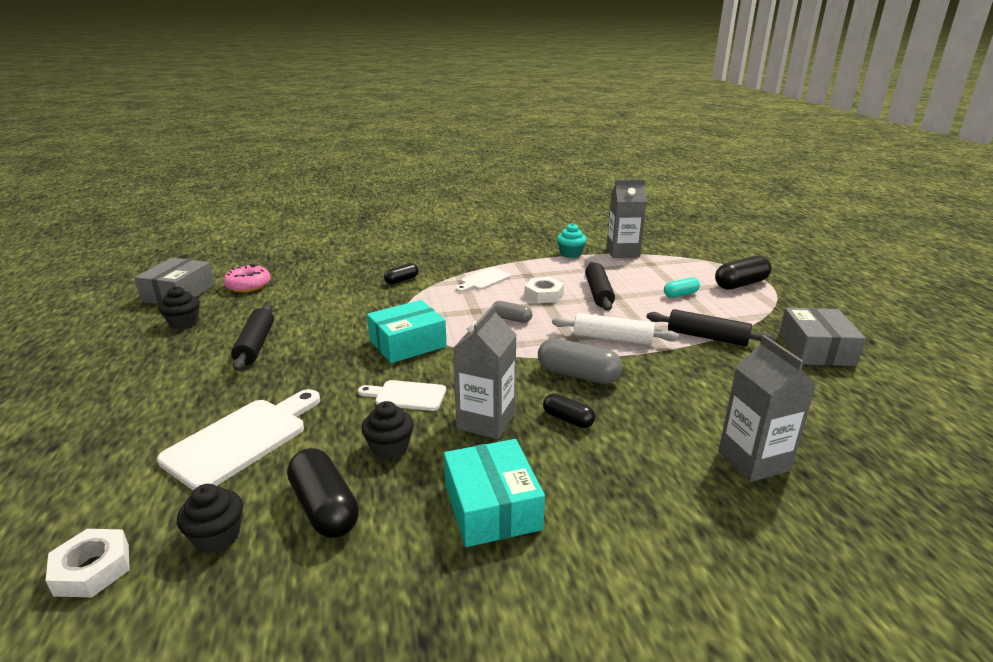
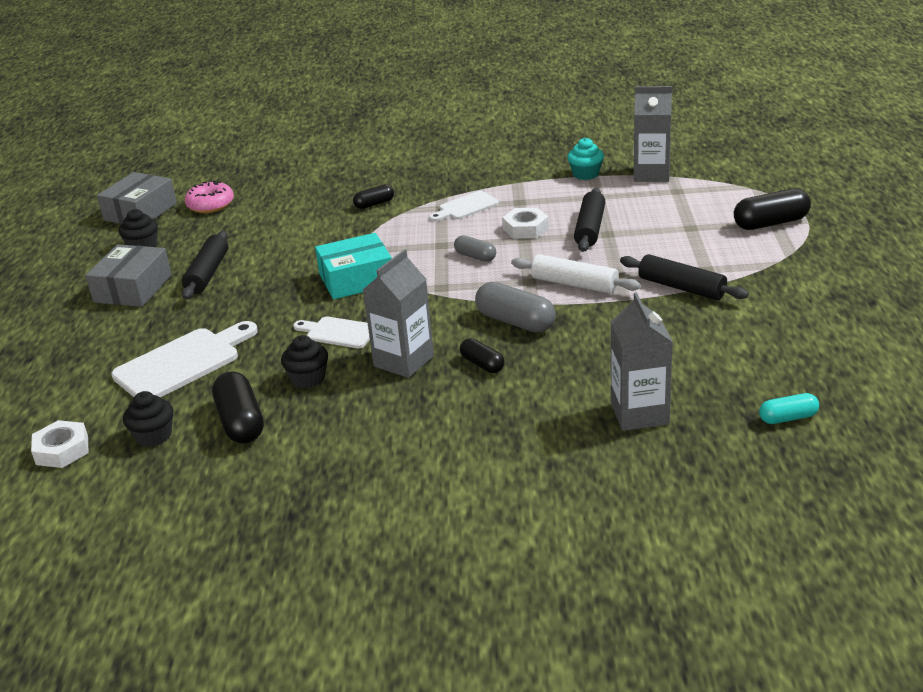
camera: 15 degrees right, 5 degrees up
(492, 506) = (379, 432): turquoise box -> none
(680, 294) = (686, 234): turquoise capsule -> turquoise capsule (788, 418)
(816, 349) = (796, 308): grey box -> grey box (133, 288)

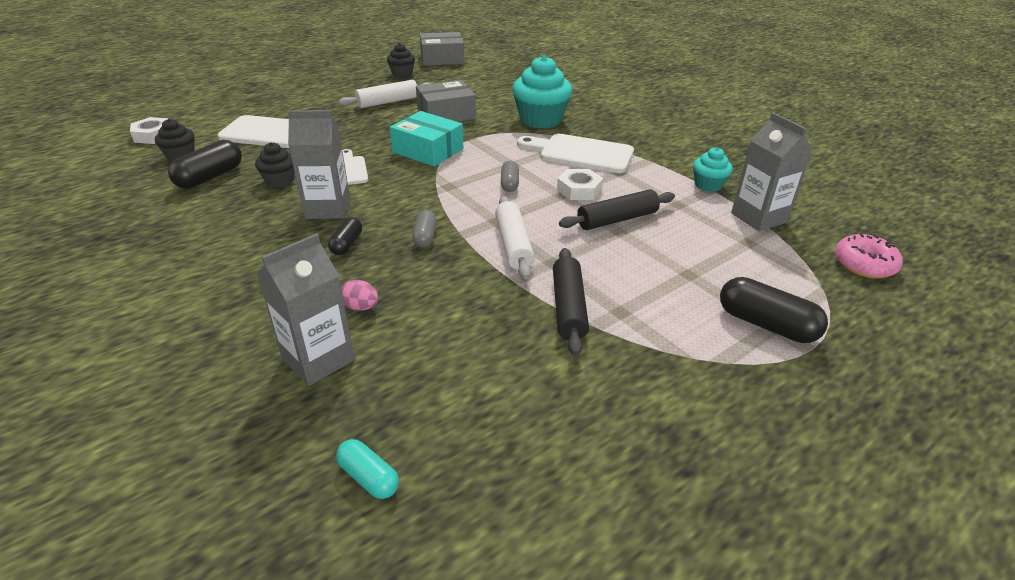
camera: 50 degrees right, 5 degrees up
(133, 288) = (349, 89): grey box -> grey box (446, 114)
(208, 273) = (388, 102): black rolling pin -> white rolling pin
(210, 205) = (474, 73): pink donut -> pink donut (864, 264)
(374, 204) = (540, 119): black capsule -> turquoise cupcake
(465, 207) = (581, 153): white cutting board -> white cutting board, size x1.71
(515, 322) = (425, 237): grey capsule -> grey capsule, size x0.59
(589, 378) = (361, 307): none -> pink egg

